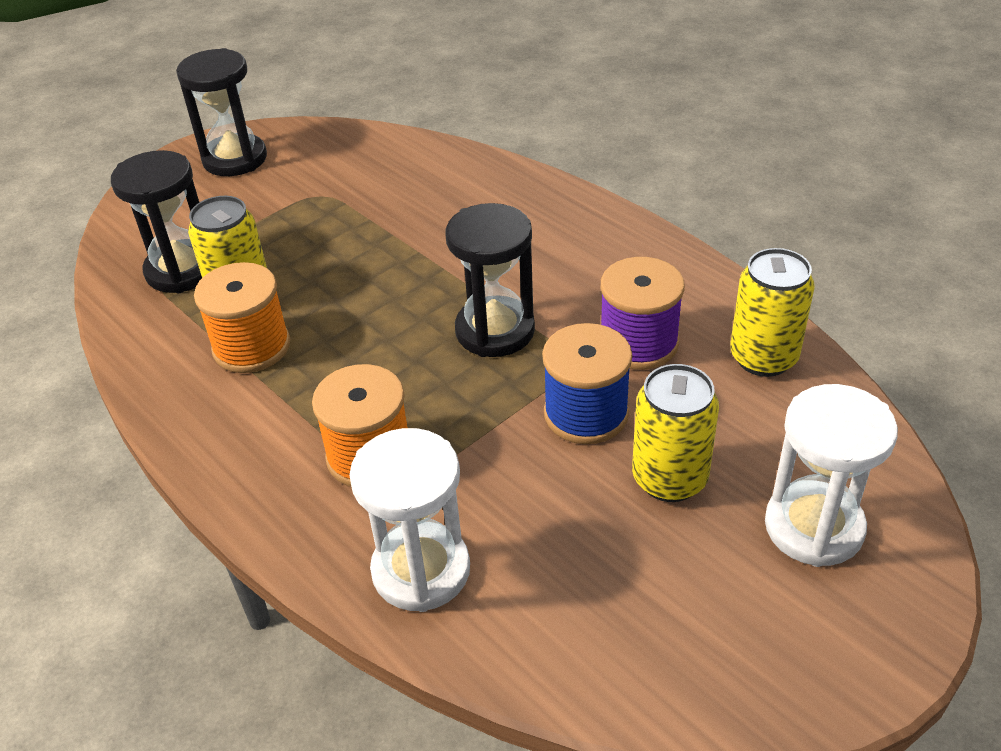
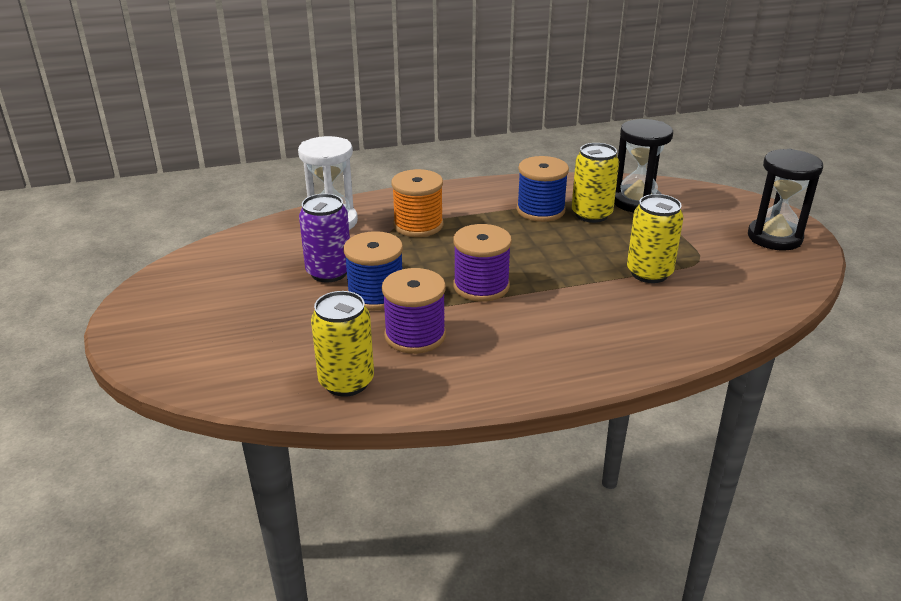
camera: 115 degrees right, 10 degrees down
(251, 347) = (540, 210): orange spool -> blue spool
(495, 331) = (481, 286): black hourglass -> purple spool
(571, 489) = (329, 272): none -> purple can
(669, 478) = (298, 304): yellow can -> yellow can (649, 273)
(813, 527) = (209, 337): white hourglass -> none

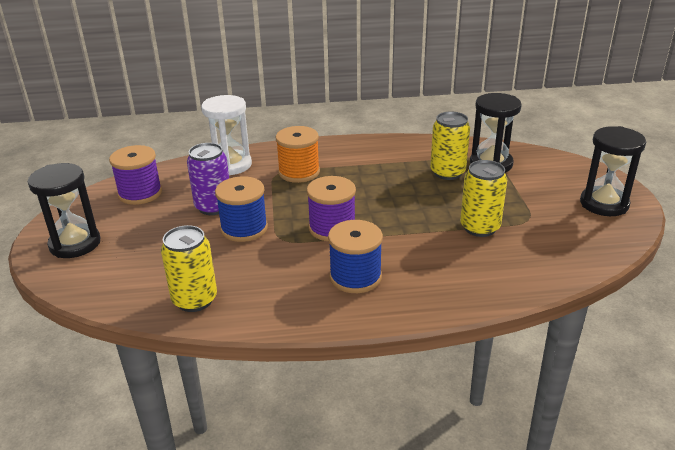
camera: 10 degrees right, 0 degrees up
(169, 329) = (75, 244): none -> black hourglass
(415, 335) = (263, 265): purple spool -> purple spool (140, 193)
(540, 210) = (405, 166): blue spool -> blue spool (355, 277)

